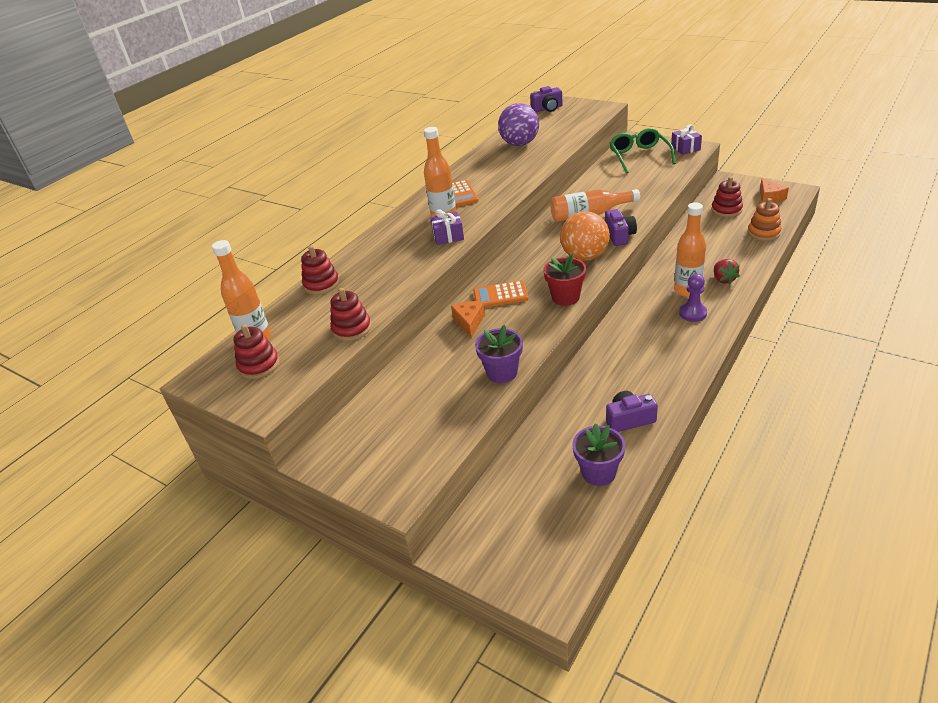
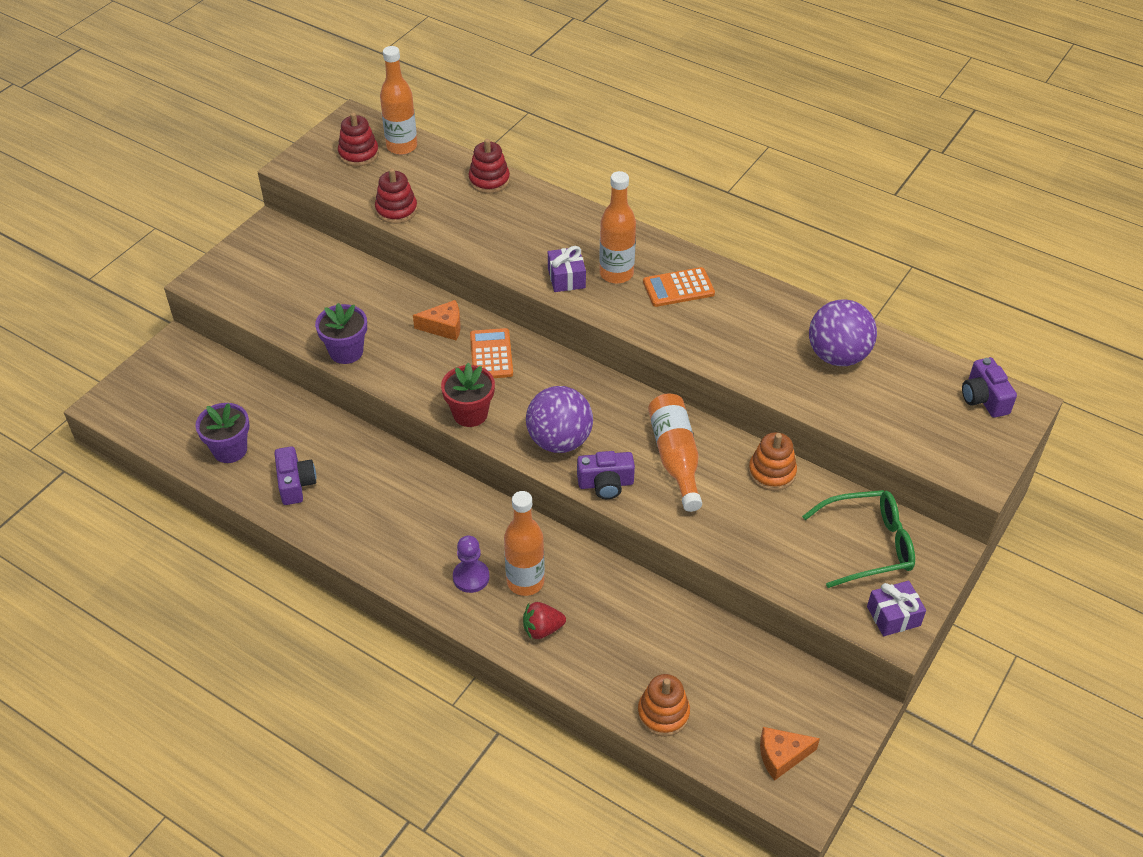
camera: 85 degrees right, 10 degrees up
(585, 256) = (559, 441): orange ball -> purple ball
(593, 184) = (772, 472): none -> orange stacking toy
(726, 210) = (747, 681): red stacking toy -> none

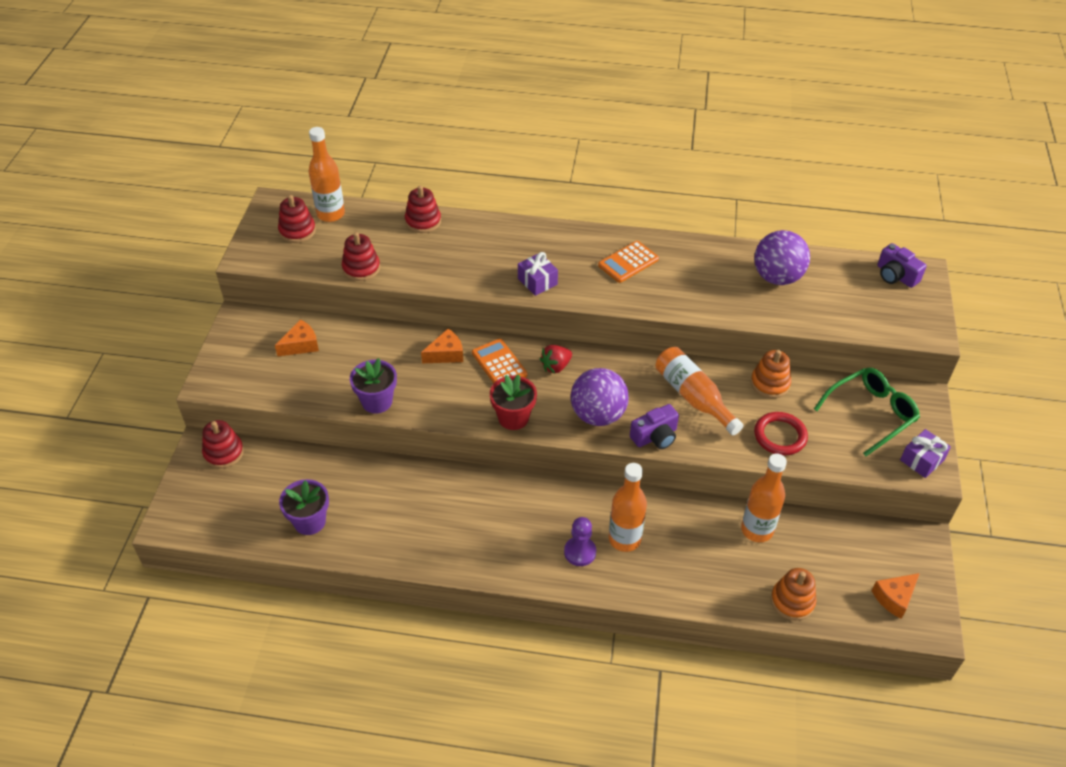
camera: 25 degrees left, 0 degrees up
(192, 356) = (224, 453): none -> red stacking toy
(295, 484) = (386, 529): purple camera -> none
(309, 272) = (301, 345): none -> orange cheese
(542, 629) = (661, 572): red strawberry -> red strawberry (556, 366)
(616, 274) = (574, 266): orange bottle -> orange bottle (757, 530)
(744, 531) = (780, 436): none -> red ring

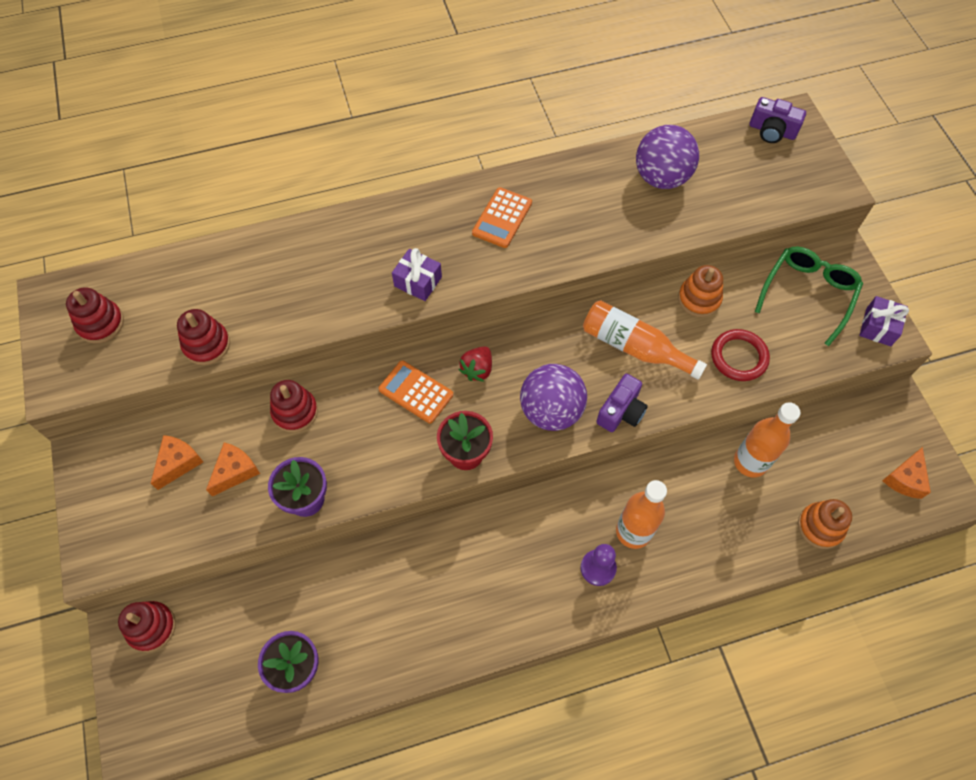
camera: 25 degrees left, 15 degrees up
(331, 214) = (130, 284): orange bottle -> none
(423, 221) = (246, 252): red stacking toy -> red stacking toy (295, 412)
(446, 354) = (351, 404): orange cheese -> orange cheese (235, 471)

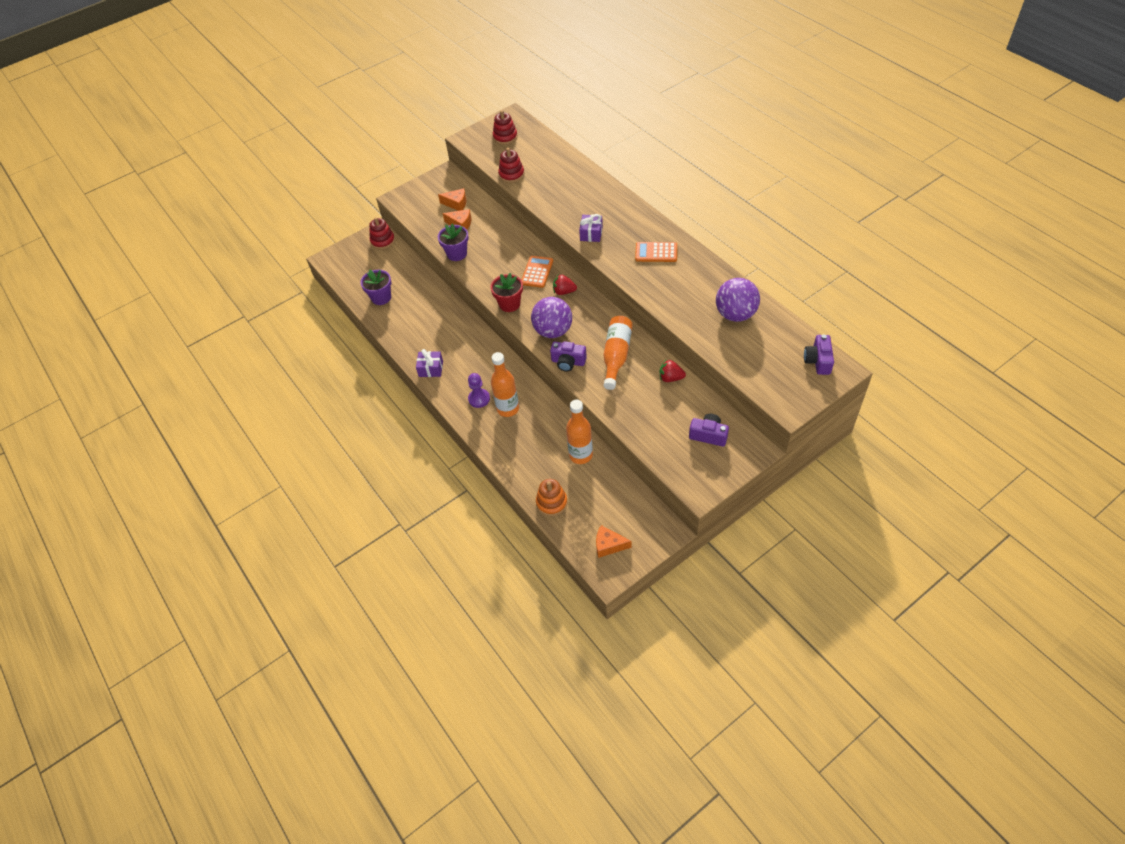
camera: 75 degrees right, 10 degrees down
(295, 412) = (503, 232): red stacking toy -> none
(699, 299) = (670, 378): orange stacking toy -> red strawberry
(739, 357) = (637, 409): red ring -> none
(808, 294) = (708, 435): green glasses -> purple camera
(878, 327) = (703, 481): purple gift -> purple gift (431, 369)

